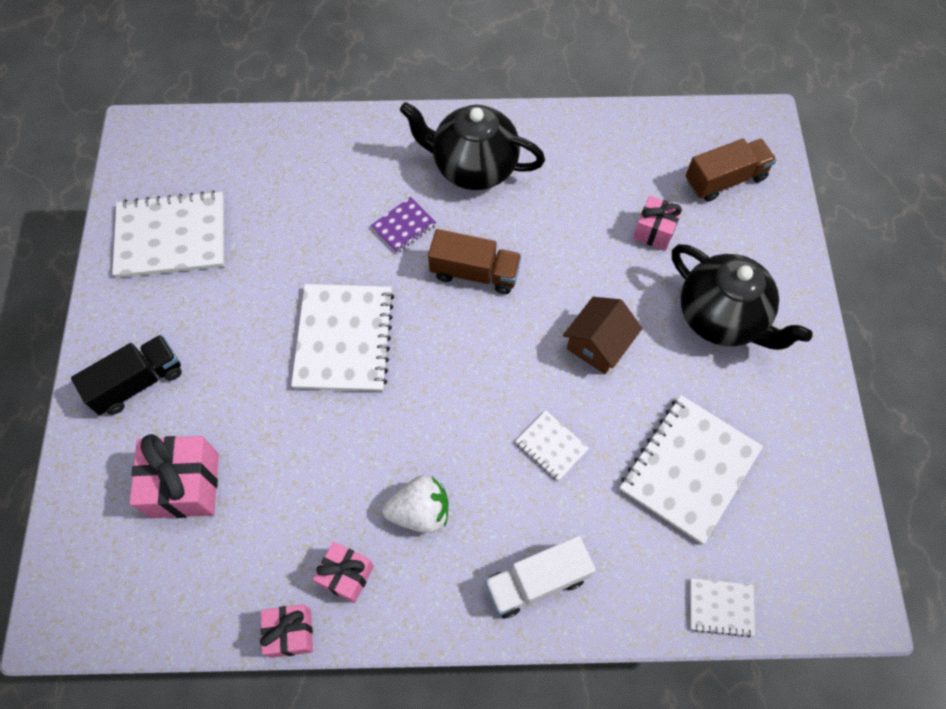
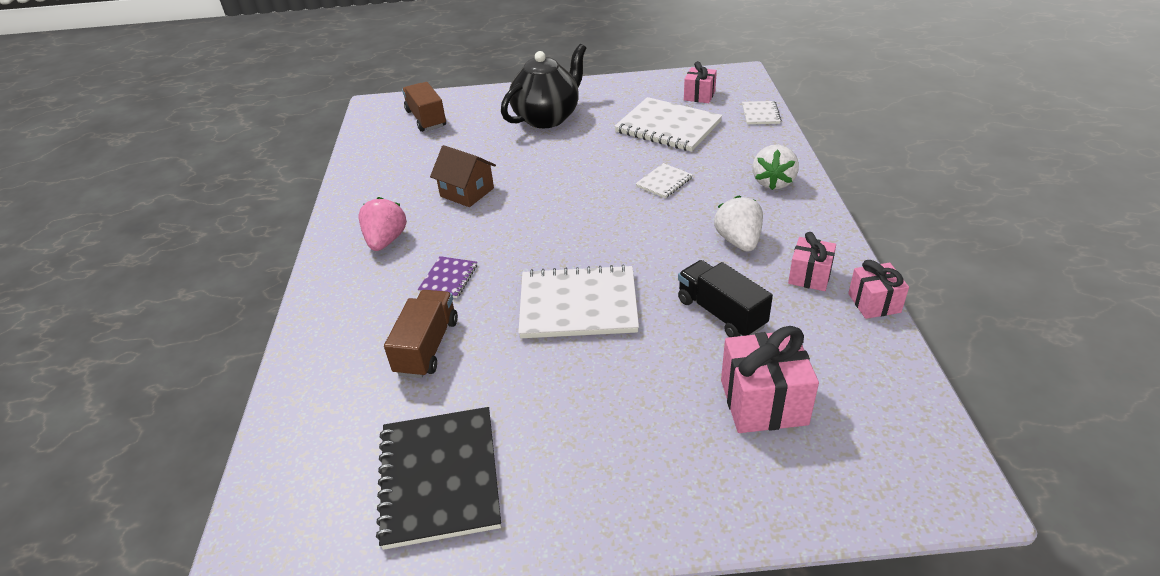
camera: 90 degrees left, 25 degrees down
(138, 382) = (650, 471): black truck -> black truck (721, 313)
(171, 236) = (440, 477): white notebook -> black notebook
(403, 226) = (448, 278): purple notebook -> purple notebook turned 60 degrees clockwise
(473, 167) = (386, 241): black teapot -> pink strawberry
(474, 272) = (504, 231): brown truck -> brown truck (427, 347)
(536, 581) = (773, 182): white truck -> white strawberry
(598, 344) = (573, 166): brown house -> brown house (467, 192)
(654, 231) = (470, 146): pink gift -> pink gift (699, 96)

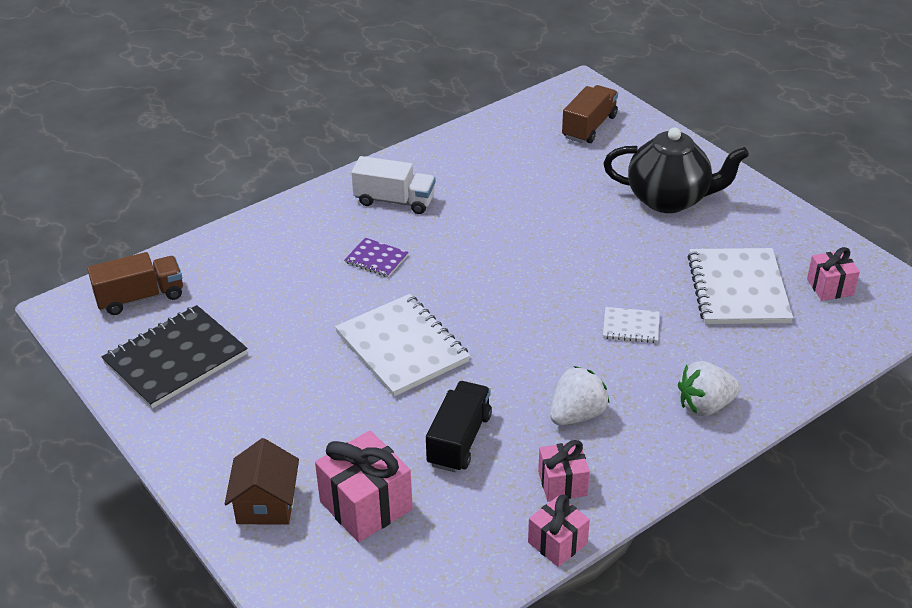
camera: 55 degrees right, 0 degrees up
(386, 241) = (394, 201): pink strawberry -> white truck
(427, 347) = (292, 288): brown truck -> brown truck (140, 297)
(448, 278) = (376, 259): purple notebook -> purple notebook turned 45 degrees clockwise
(467, 192) = (499, 210): brown house -> brown house (266, 504)
(760, 114) = (840, 349): white notebook -> none

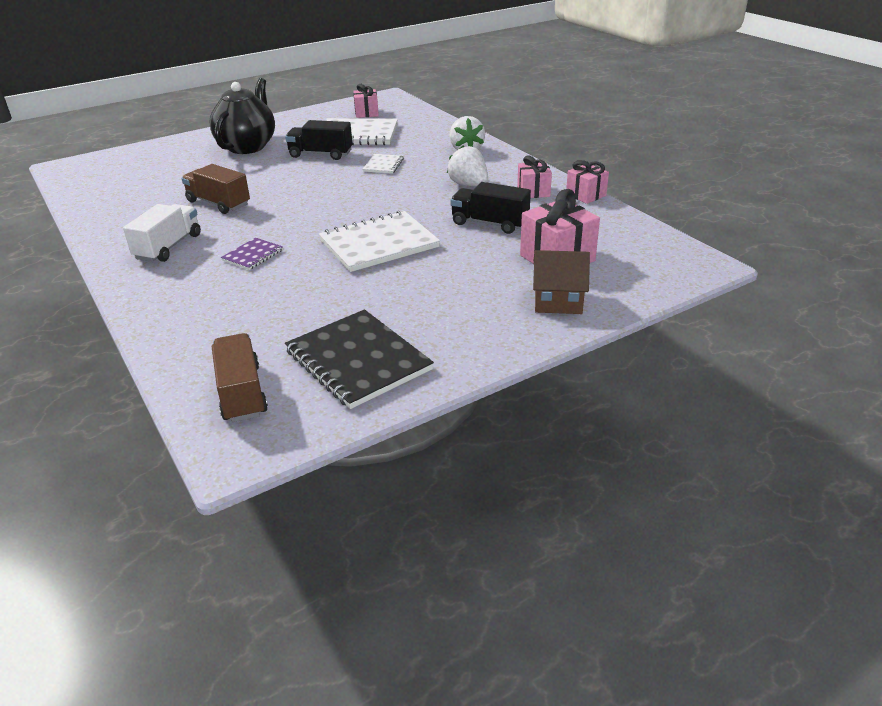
camera: 85 degrees left, 5 degrees down
(589, 127) = (128, 166): brown truck -> brown truck (218, 203)
(656, 265) = (320, 154): none -> black truck

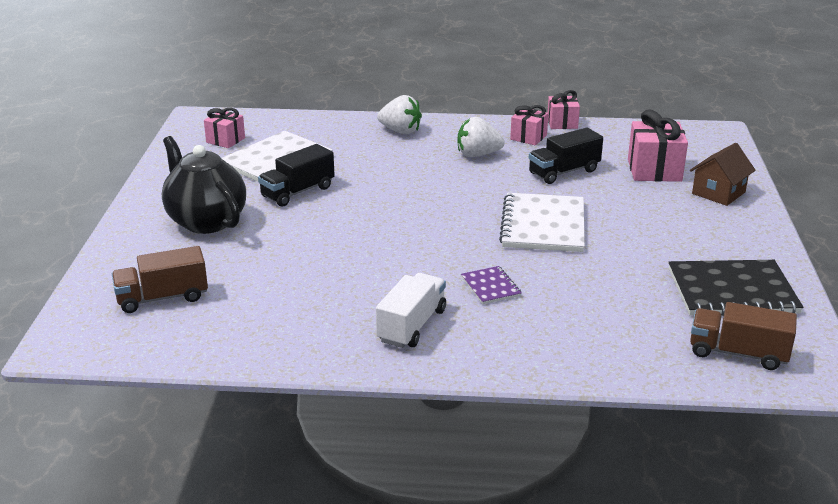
camera: 55 degrees left, 5 degrees down
(168, 247) = (412, 325): white truck -> white truck turned 60 degrees clockwise
(218, 203) = (340, 274): brown truck -> brown truck (162, 298)
(383, 165) = (376, 173): white notebook -> none

